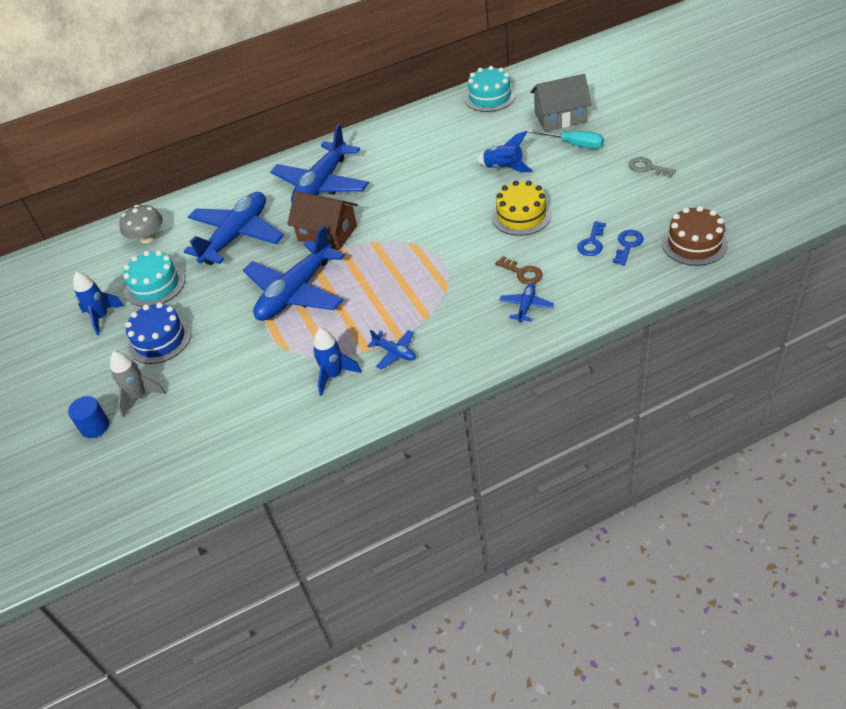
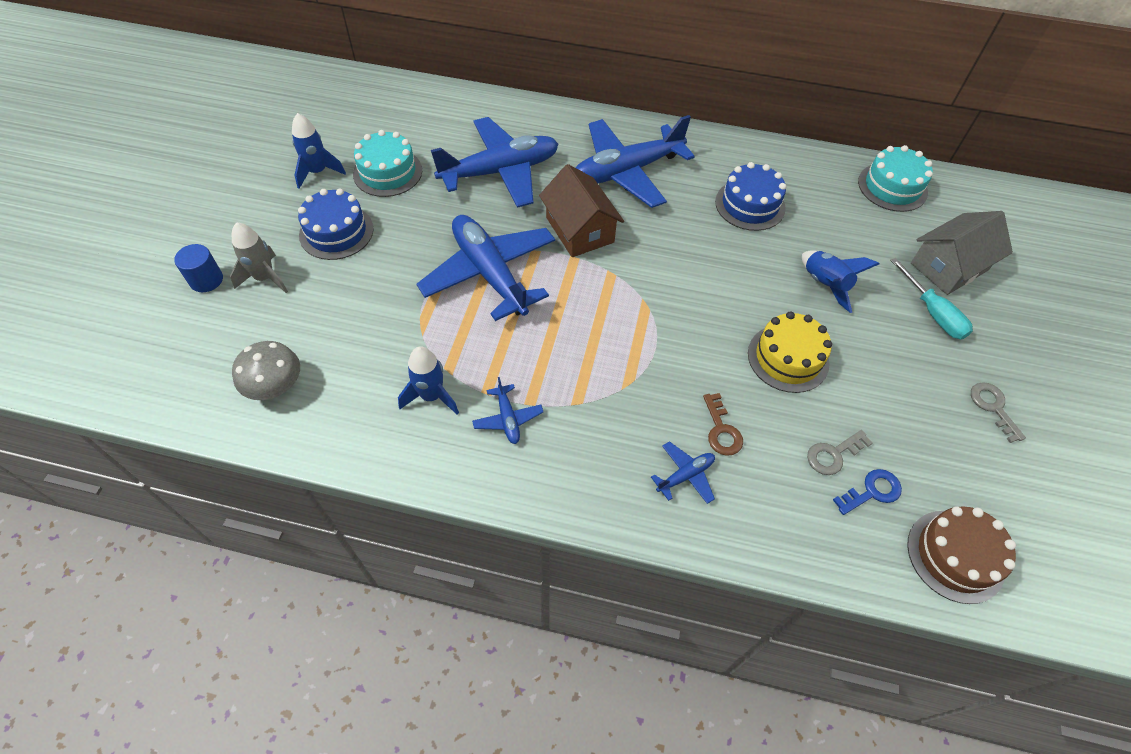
camera: 30 degrees right, 10 degrees up
(147, 237) = (429, 117): grey mushroom -> grey mushroom (275, 385)
(296, 292) = (490, 274): blue plane -> blue plane turned 75 degrees clockwise
(418, 155) = (750, 205): none -> blue cake
(560, 117) = (949, 267): grey house -> grey house turned 60 degrees counterclockwise
(592, 243) = (833, 454): blue key -> grey key

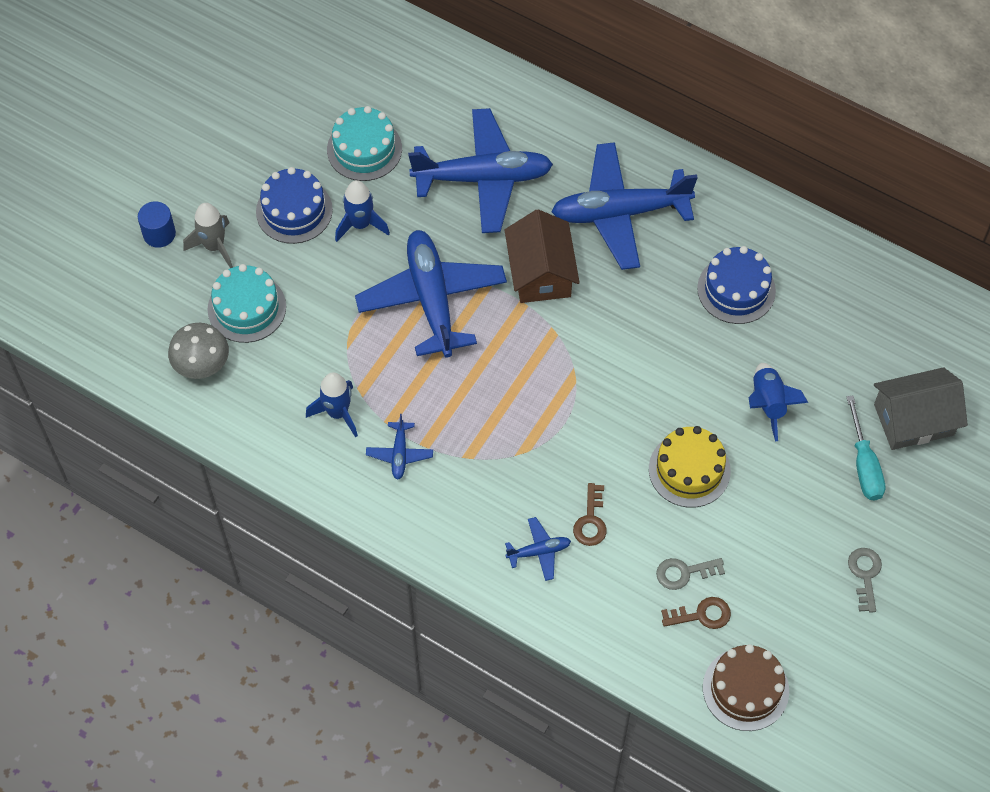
camera: 20 degrees right, 5 degrees up
(318, 172) = (292, 131): blue rocket -> blue rocket (360, 224)
(872, 491) = (701, 615): blue key -> brown key
(892, 187) = (909, 308): turquoise cake -> turquoise cake (247, 308)

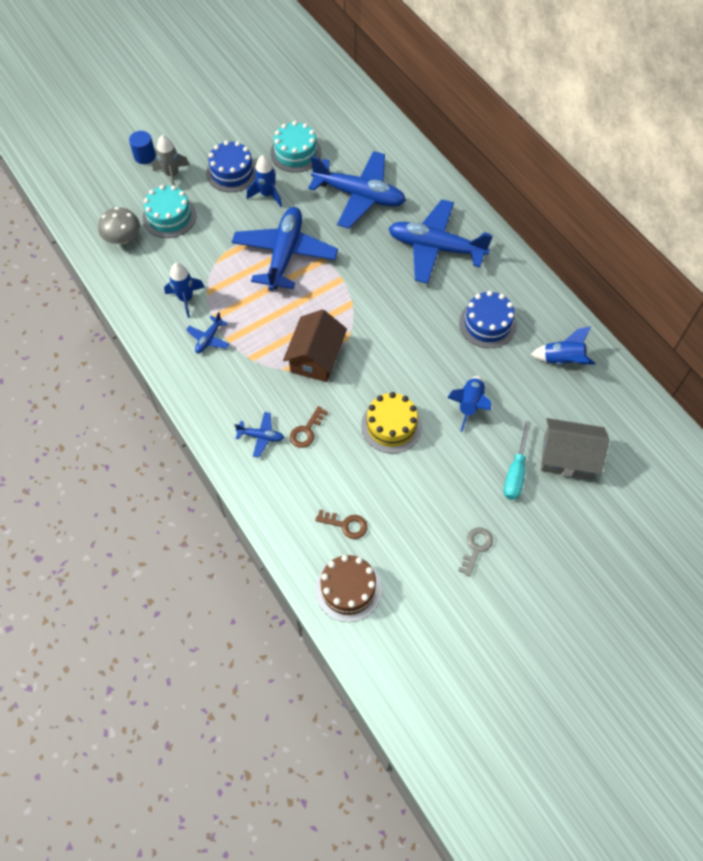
camera: 25 degrees right, 0 degrees up
(541, 272) = (363, 264): brown house -> brown house (316, 357)
(684, 573) = (350, 491): grey key -> none
(848, 300) = (562, 360): none -> blue rocket

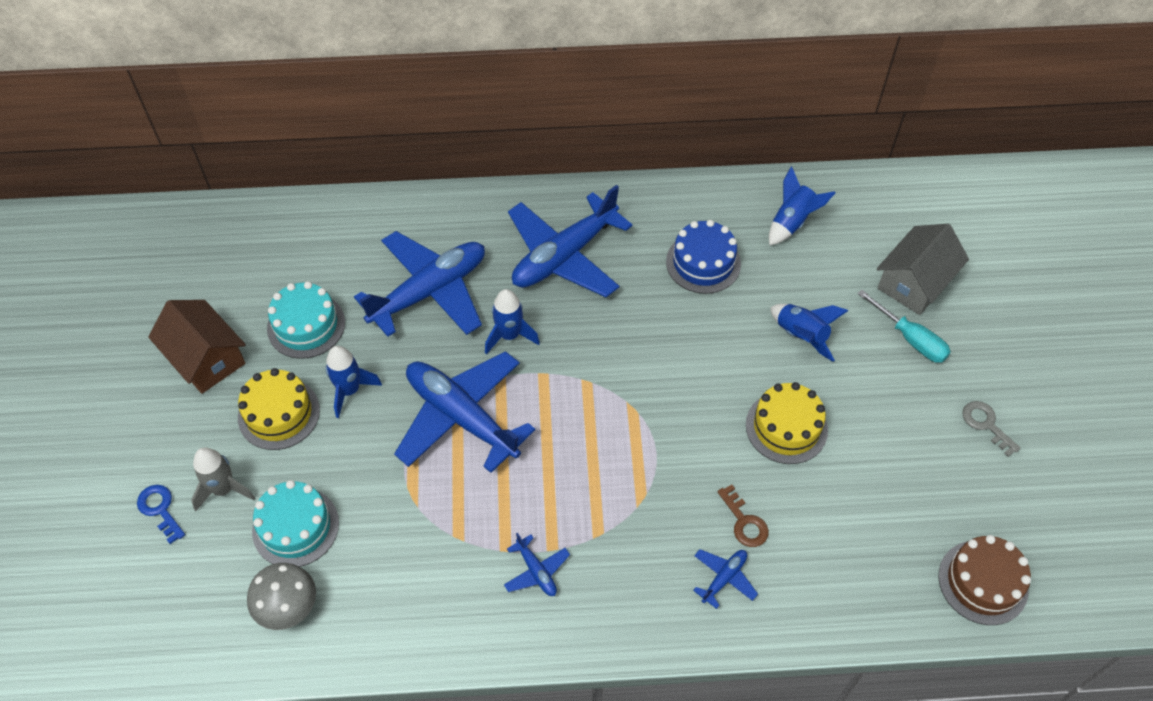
camera: 60 degrees left, 5 degrees down
(145, 156) = (160, 509): blue cylinder -> blue key
(186, 299) = (452, 570): blue rocket -> blue rocket (509, 335)
(232, 172) = (279, 413): blue cake -> yellow cake
(316, 357) = (643, 459): brown house -> brown house (206, 358)
(346, 525) = (897, 542): brown key -> none

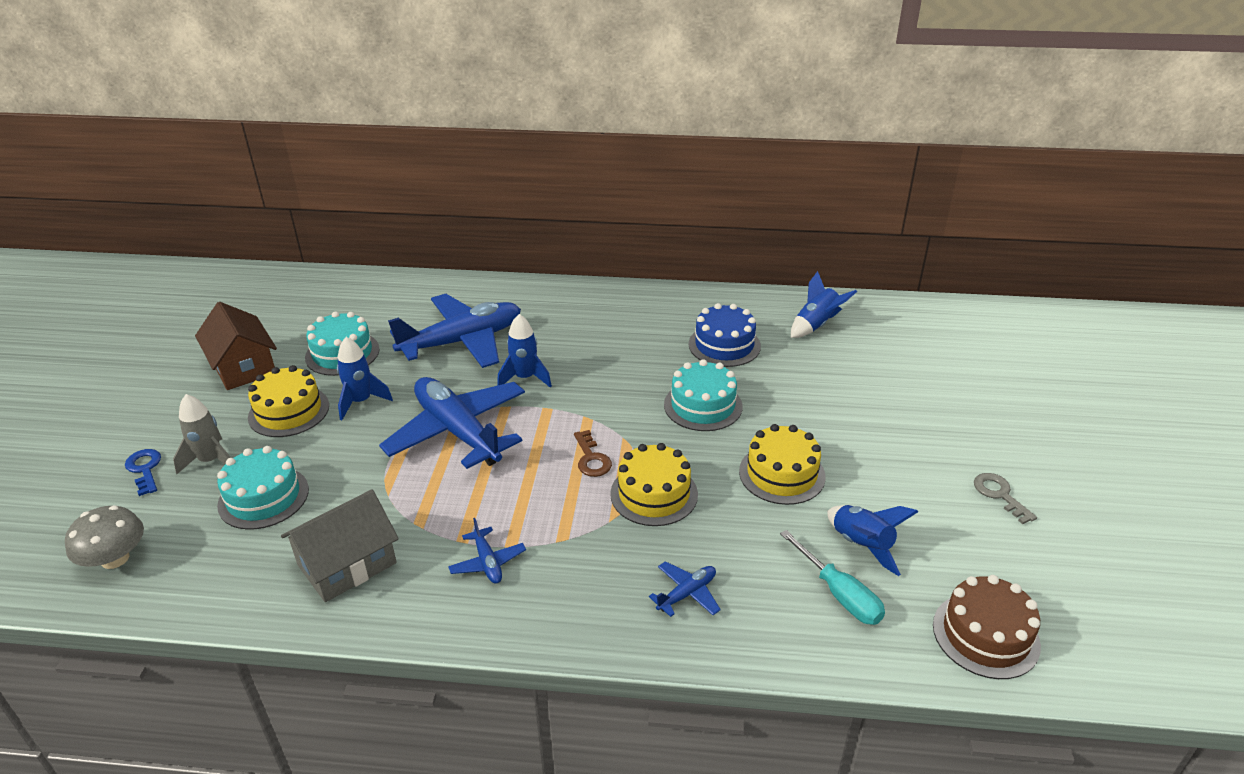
camera: 10 degrees right, 20 degrees down
(287, 606) = (225, 560): grey mushroom -> grey mushroom (115, 558)
(564, 256) = (594, 329): blue plane -> none
(671, 469) = (654, 494): none -> yellow cake
(696, 349) = (703, 405): none -> turquoise cake
(744, 522) = (720, 547): brown key -> brown key (591, 458)
(801, 336) = (810, 406): blue rocket -> blue rocket (861, 545)
(910, 339) = (923, 419): turquoise screwdriver -> turquoise screwdriver (839, 594)
(915, 282) = (933, 378): grey house -> grey house (347, 564)

